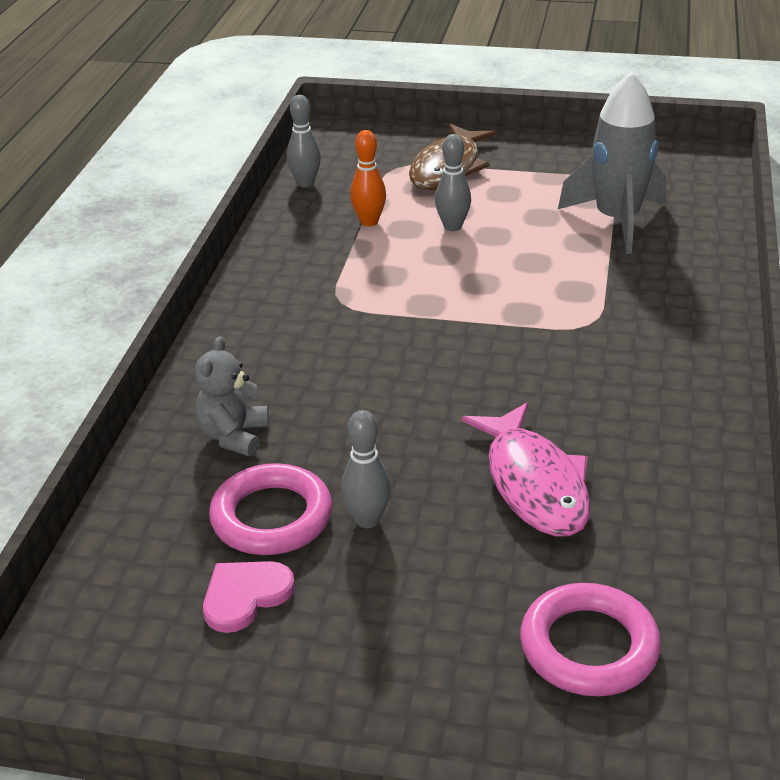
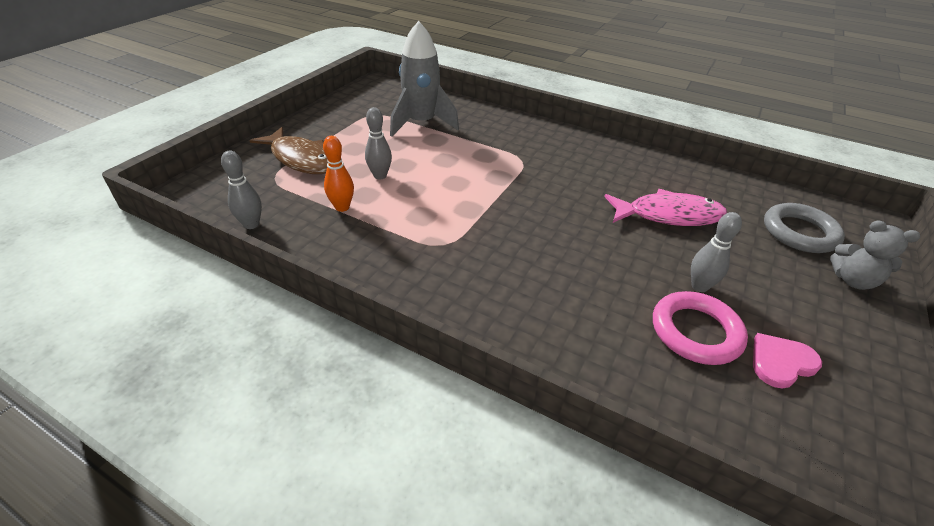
camera: 75 degrees left, 5 degrees up
(233, 436) = (597, 335): grey teddy bear -> grey teddy bear (853, 280)
(245, 596) = (781, 362): pink heart -> pink heart turned 90 degrees clockwise
(589, 646) = (799, 232): pink ring -> grey ring

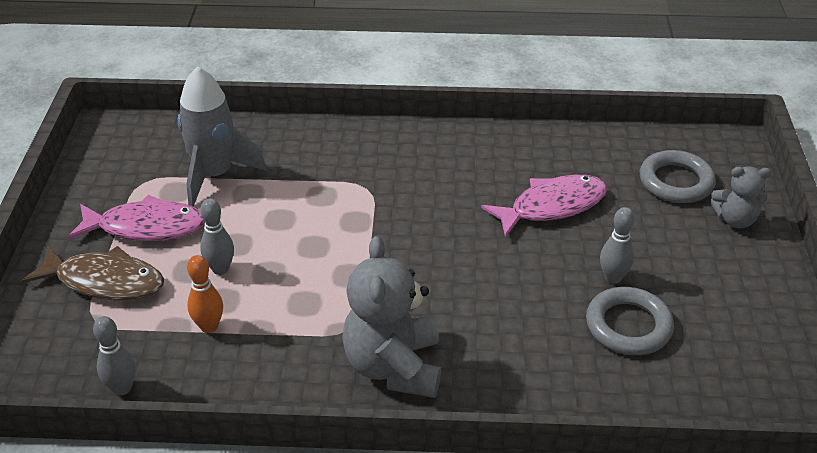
camera: 25 degrees left, 0 degrees up
(353, 138) = (146, 227): none -> pink fish
(456, 284) = (394, 366): none -> grey teddy bear
(695, 332) = (628, 326): pink ring -> grey ring
(781, 362) = (704, 326): pink heart -> none

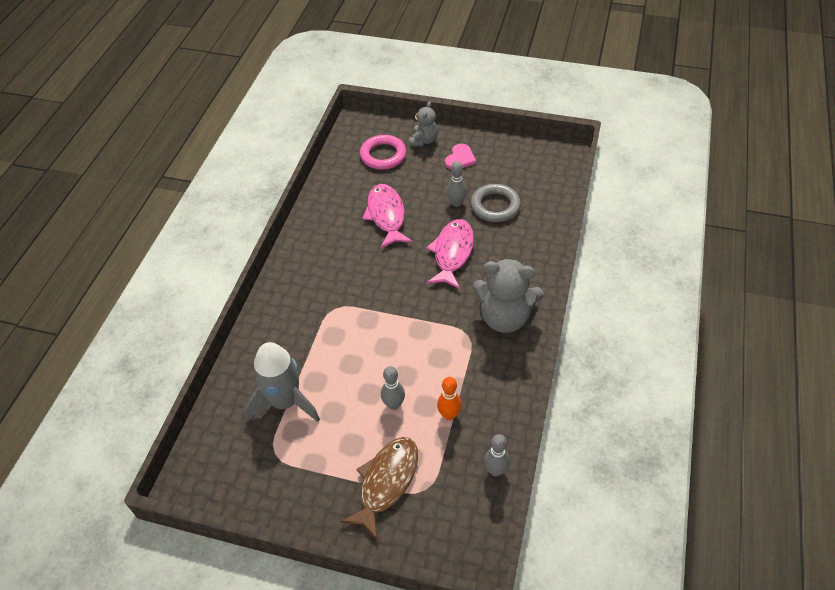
camera: 75 degrees left, 10 degrees up
(146, 227) = (332, 452): pink fish -> pink fish (452, 253)
(676, 182) = (383, 155): grey ring -> pink ring
(717, 268) = (460, 158): none -> pink heart

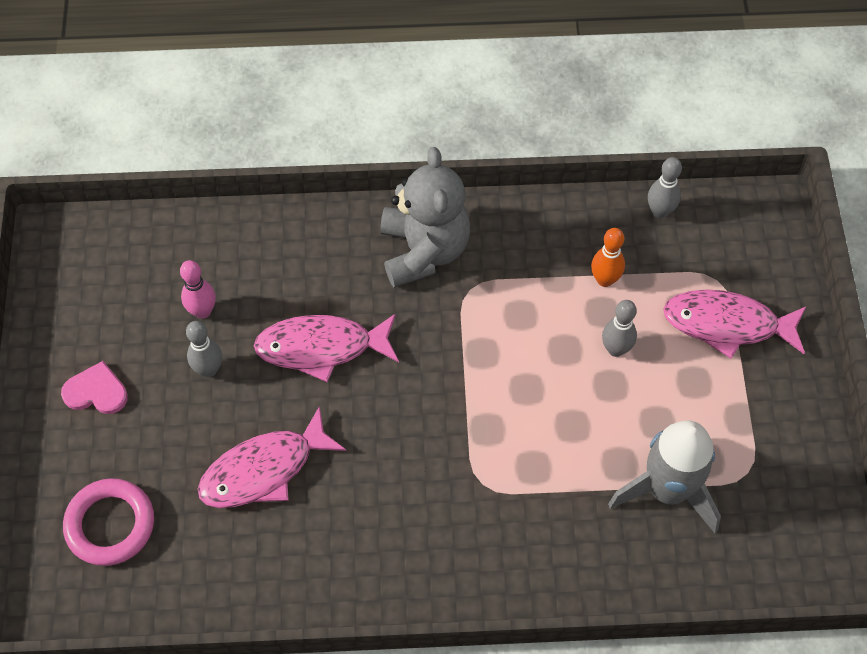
camera: 110 degrees left, 10 degrees up
(386, 482) = (727, 324): brown fish -> pink fish
(423, 140) = (57, 465): grey teddy bear -> none
(495, 206) = (202, 311): grey ring -> pink bowling pin

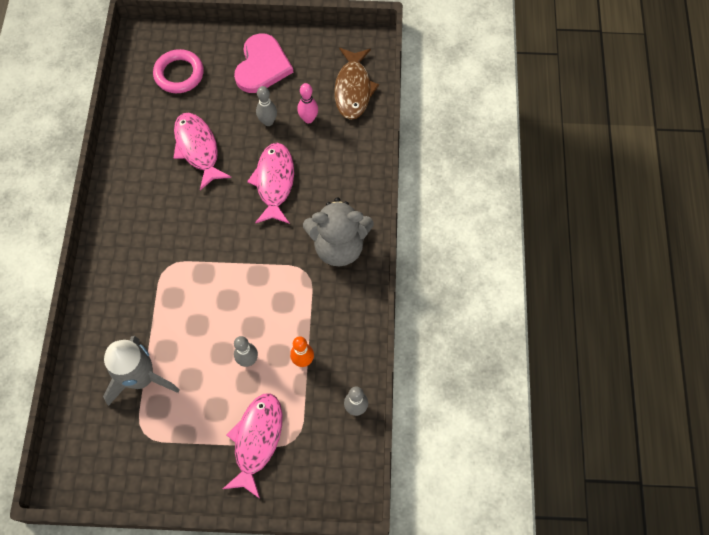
camera: 95 degrees right, 5 degrees up
(96, 391) = (262, 66): pink heart -> pink heart, size x1.76
(145, 253) = (353, 89): none -> brown fish

